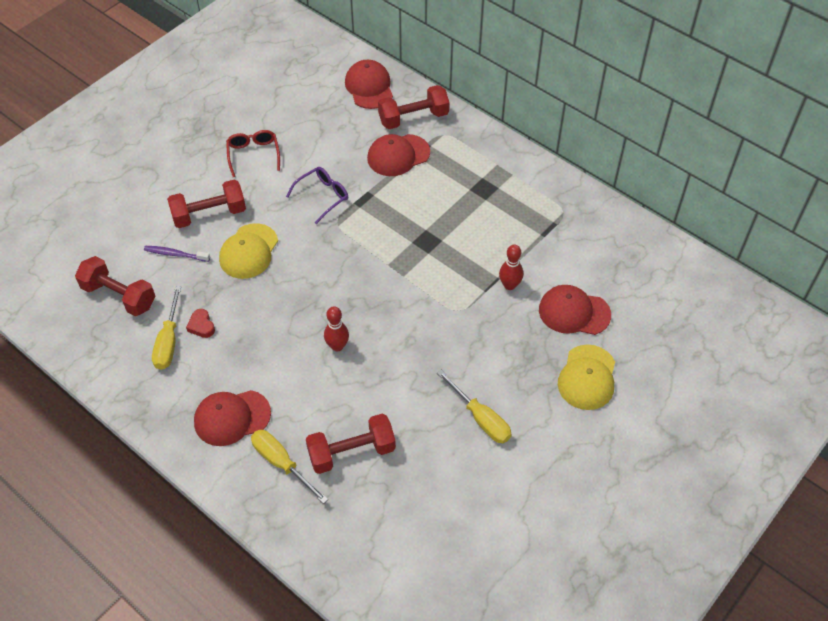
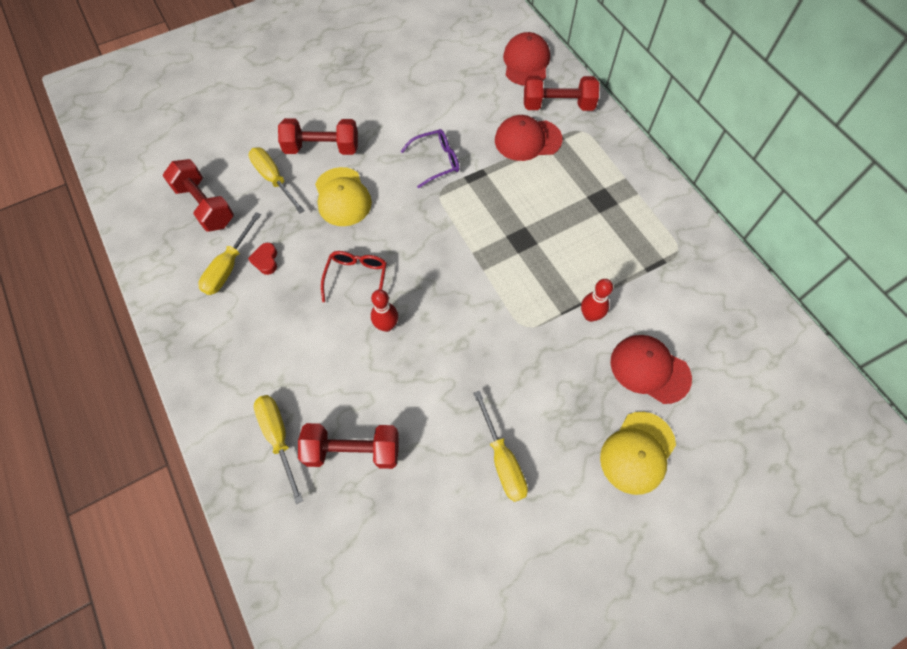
camera: 20 degrees right, 10 degrees up
(175, 254) = (274, 179): purple toothbrush -> yellow screwdriver
(232, 418) = (252, 369): red cap -> none
(249, 251) = (342, 197): yellow cap -> yellow cap turned 60 degrees counterclockwise
(253, 154) = (388, 100): red glasses -> red glasses (356, 278)

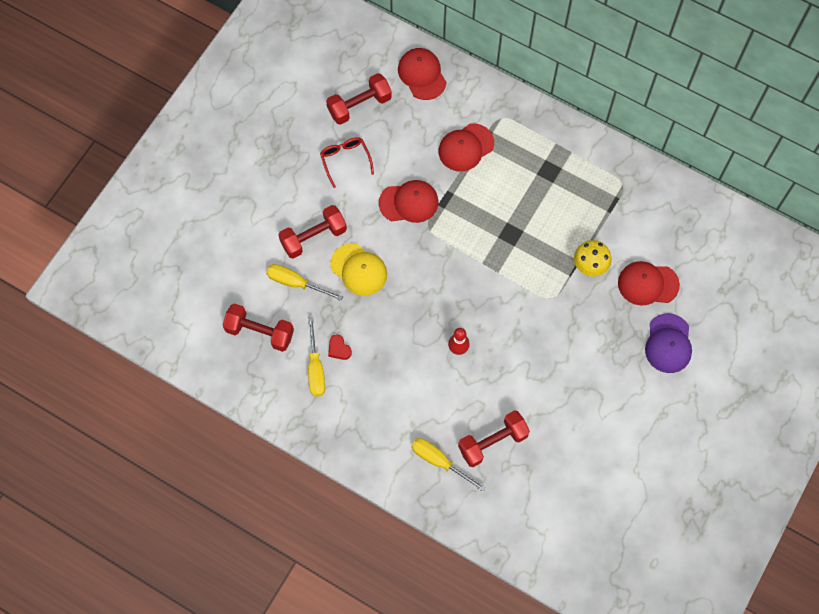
camera: 30 degrees left, 5 degrees up
(356, 278) = (413, 326): red glasses -> red glasses (345, 160)
(436, 161) = (409, 202): purple glasses -> red cap
(502, 460) = (589, 395): yellow screwdriver -> none
(558, 105) = (470, 104): red dumbbell -> red dumbbell (359, 105)
(590, 315) = (589, 266): red bowling pin -> yellow mushroom
(637, 453) = (668, 343): yellow cap -> purple cap

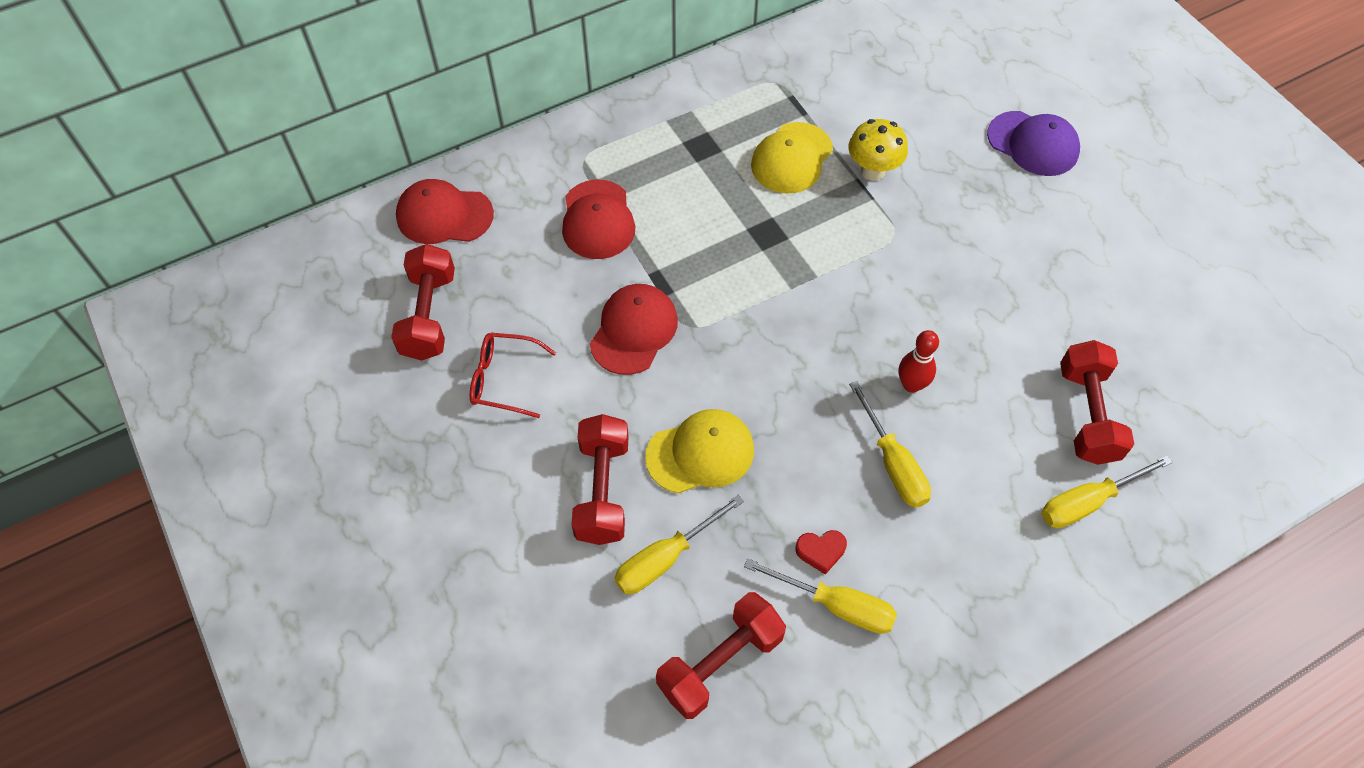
camera: 60 degrees left, 10 degrees down
(406, 360) = (893, 463): none -> yellow screwdriver
(571, 220) = (791, 158): none -> yellow cap
(647, 284) = (935, 124): red cap -> none

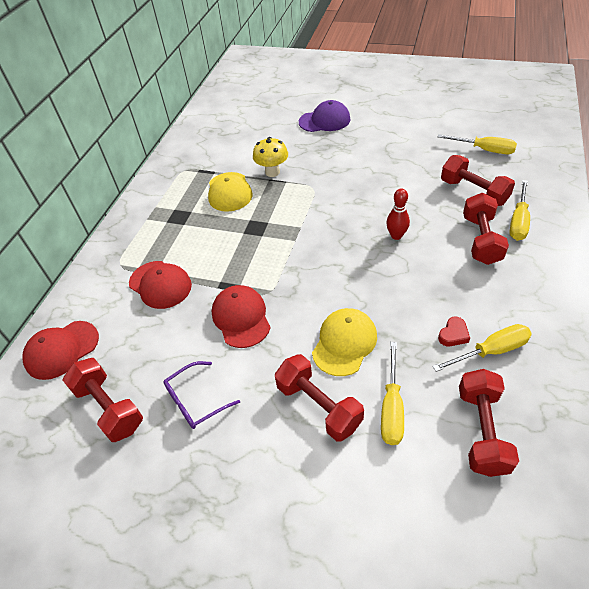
camera: 40 degrees left, 10 degrees down
(504, 379) = (195, 401): red glasses -> purple glasses
(893, 463) = (431, 271): yellow screwdriver -> yellow screwdriver (484, 150)
(1005, 481) = (481, 240): none -> red dumbbell

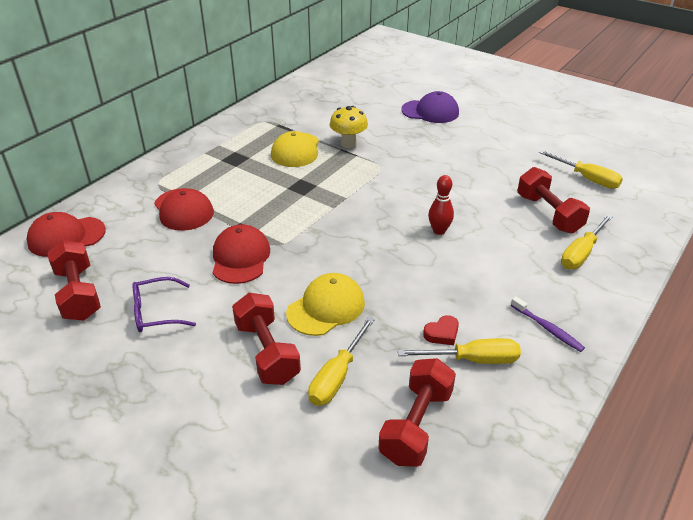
camera: 15 degrees right, 10 degrees down
(481, 240) = (528, 259): red dumbbell -> none
(531, 300) = (547, 328): none -> purple toothbrush

